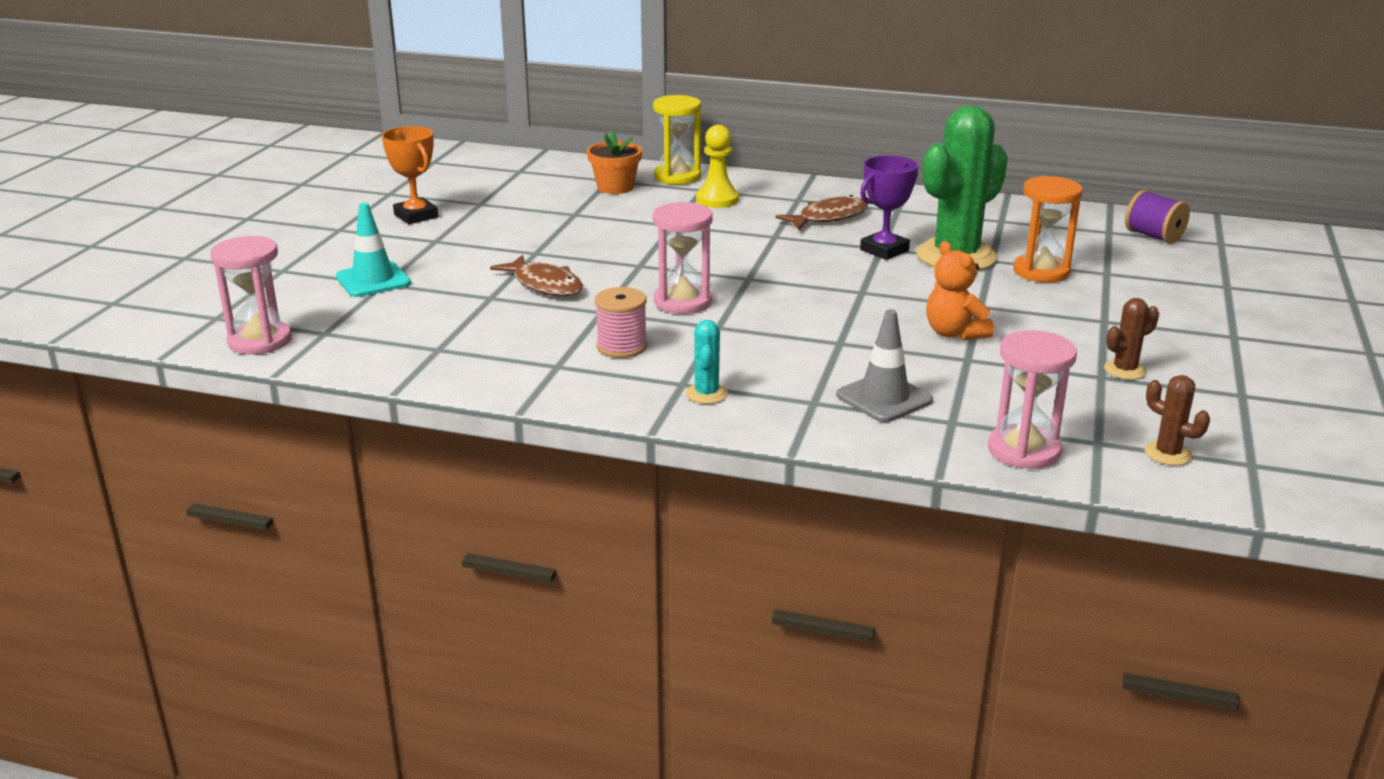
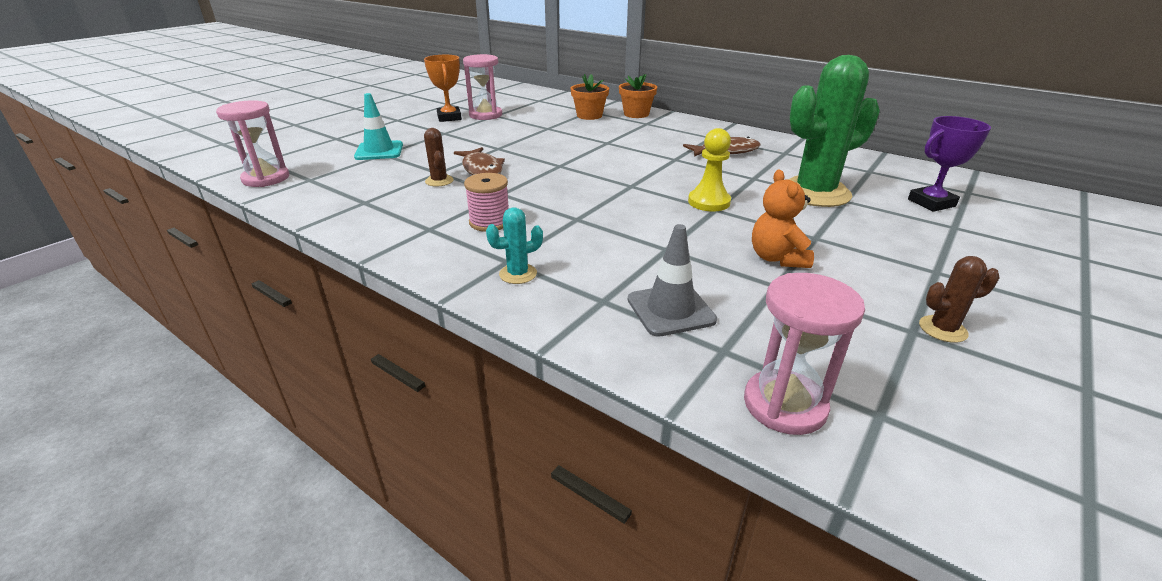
camera: 20 degrees right, 5 degrees up
(677, 177) = (636, 114): yellow hourglass -> orange flower pot
(682, 302) = (566, 195): pink hourglass -> pink hourglass (485, 115)
(706, 394) = (518, 274): turquoise cactus -> turquoise cactus turned 45 degrees clockwise
(717, 200) = (652, 130): yellow pawn -> yellow pawn (709, 202)
(884, 250) = (755, 180): purple trophy -> purple trophy (931, 203)
(1041, 271) = (888, 216): orange hourglass -> none
(1153, 236) = (1012, 201): purple spool -> none
(1167, 454) = (967, 454): brown cactus -> brown cactus (439, 181)

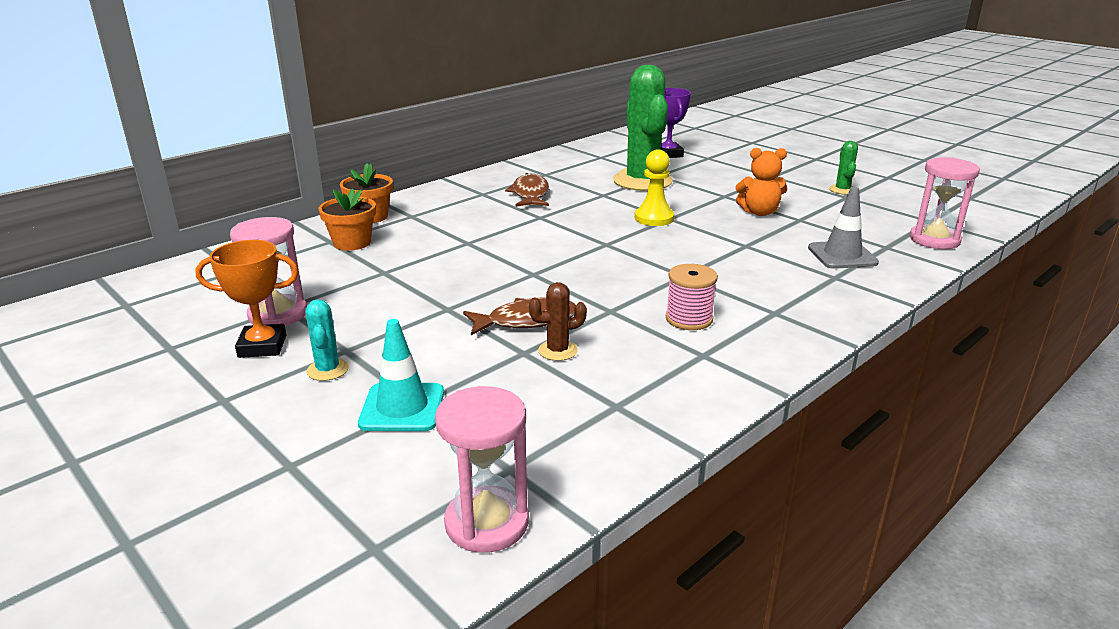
camera: 80 degrees left, 5 degrees down
(518, 274) = (799, 308): turquoise cactus -> turquoise cactus (328, 370)
(942, 329) = (842, 190): brown cactus -> green cactus

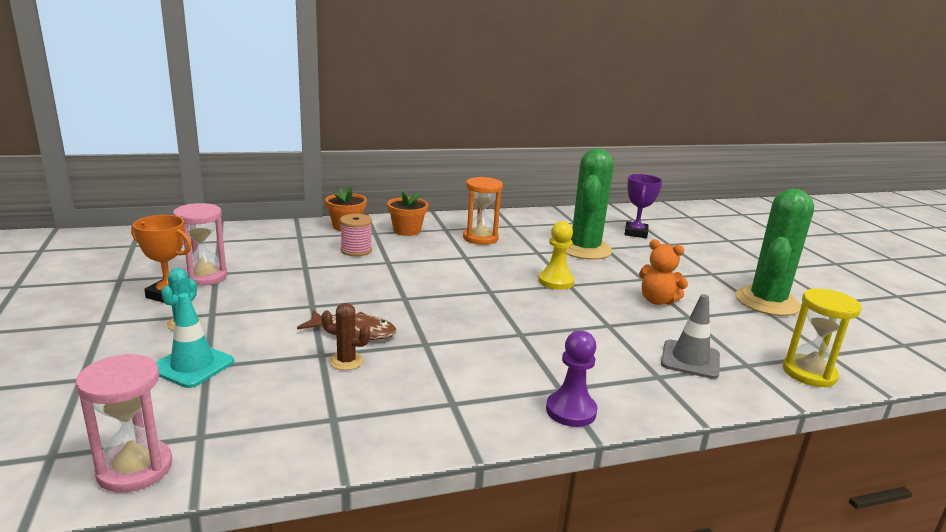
camera: 25 degrees right, 5 degrees down
(352, 243) = (311, 241): orange flower pot -> orange flower pot (407, 231)
(530, 194) = (480, 238): brown fish -> orange hourglass
(689, 319) = (478, 370): pink spool -> pink spool (356, 250)
(805, 327) = (571, 411): none -> purple pawn
(842, 190) = (767, 302): green cactus -> green cactus, size x2.32
(934, 240) = (809, 373): pink hourglass -> yellow hourglass

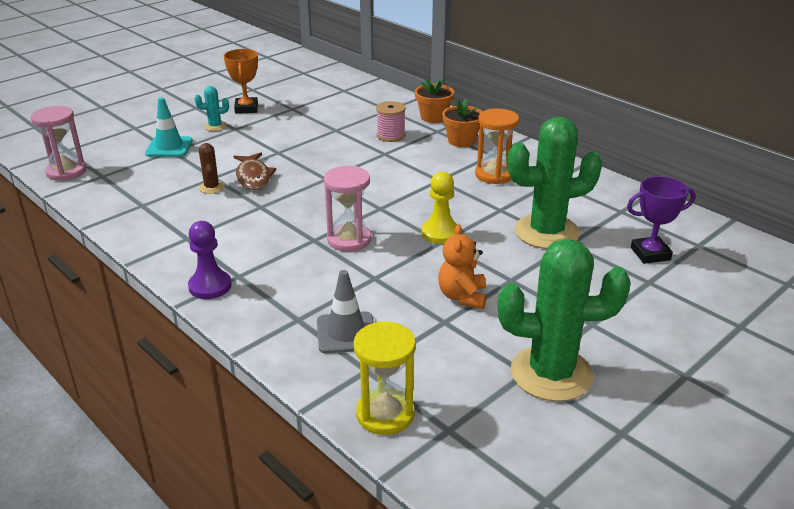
camera: 65 degrees right, 10 degrees up
(204, 277) = (282, 107): pink hourglass -> pink hourglass (349, 239)

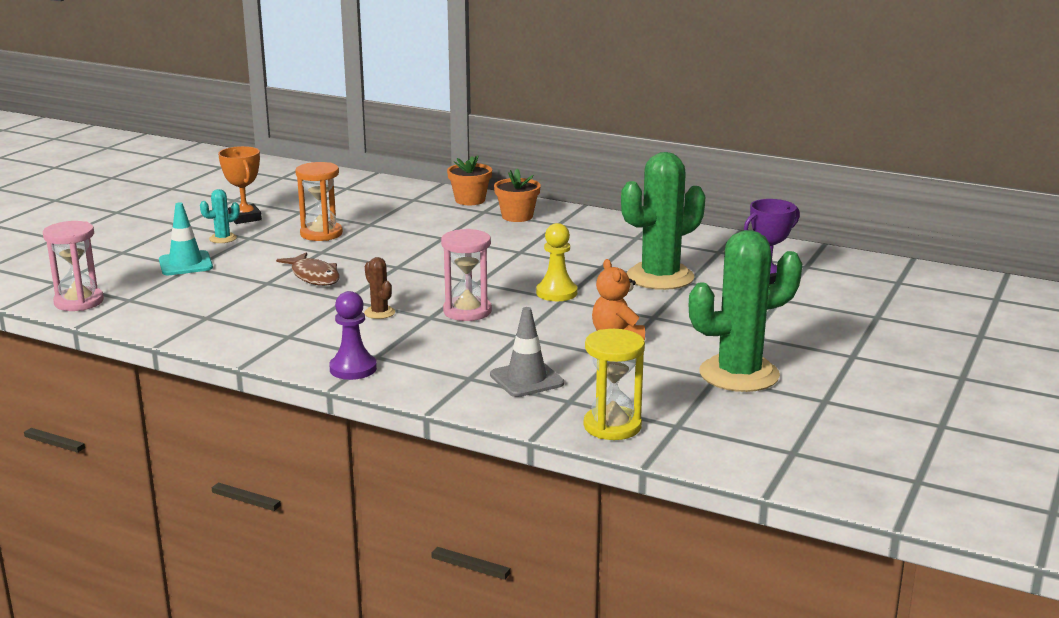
camera: 20 degrees left, 10 degrees down
(211, 187) = (273, 291): brown cactus -> brown cactus (379, 313)
(390, 135) = (436, 221): pink spool -> none
(494, 175) = (574, 240): orange hourglass -> orange hourglass (321, 234)

